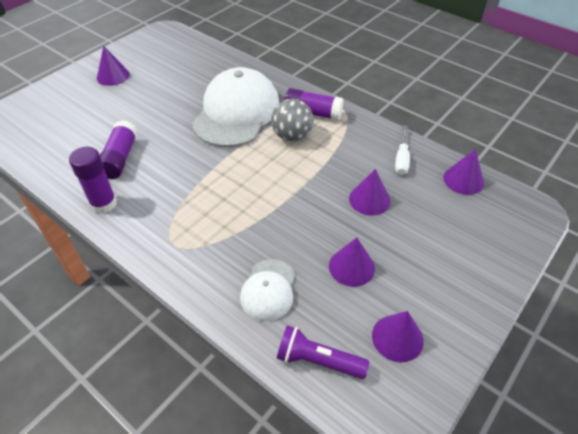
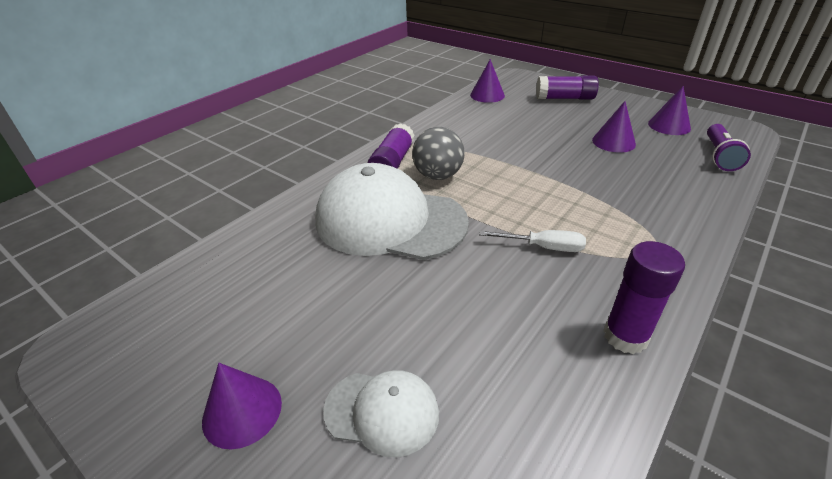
camera: 90 degrees left, 10 degrees down
(120, 158) = (515, 337): purple glue stick -> purple glue stick (564, 98)
(268, 290) = (670, 181): white cap -> white cap (382, 411)
(369, 199) = (527, 133): purple cone -> none
(401, 159) = (466, 117): white screwdriver -> white screwdriver (543, 247)

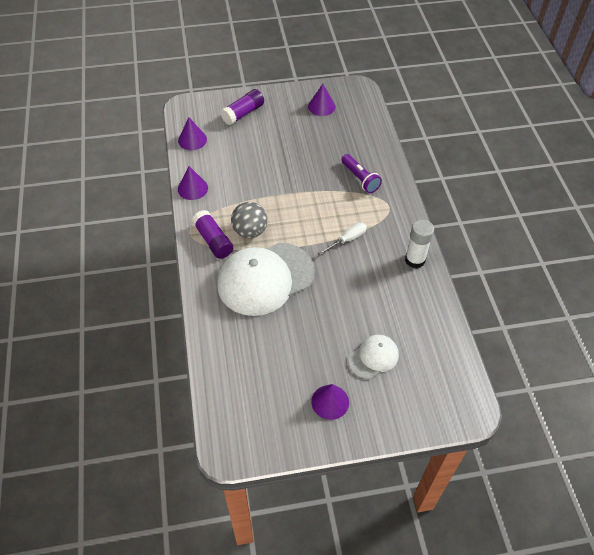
camera: 50 degrees left, 15 degrees up
(613, 142) = (308, 140): purple cone -> purple cone (192, 188)
(625, 336) = (415, 260): purple glue stick -> white glue stick
(719, 156) = (363, 119): purple flashlight -> purple flashlight (360, 179)

